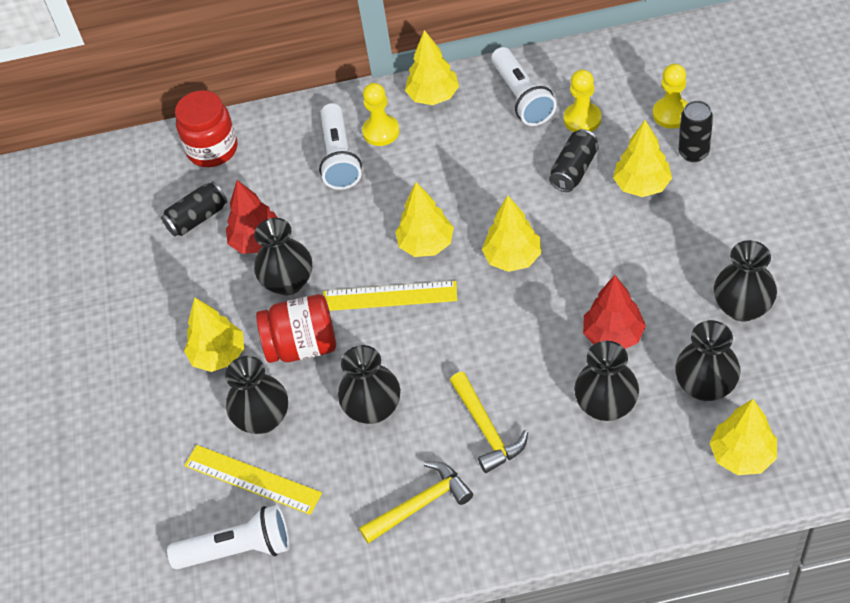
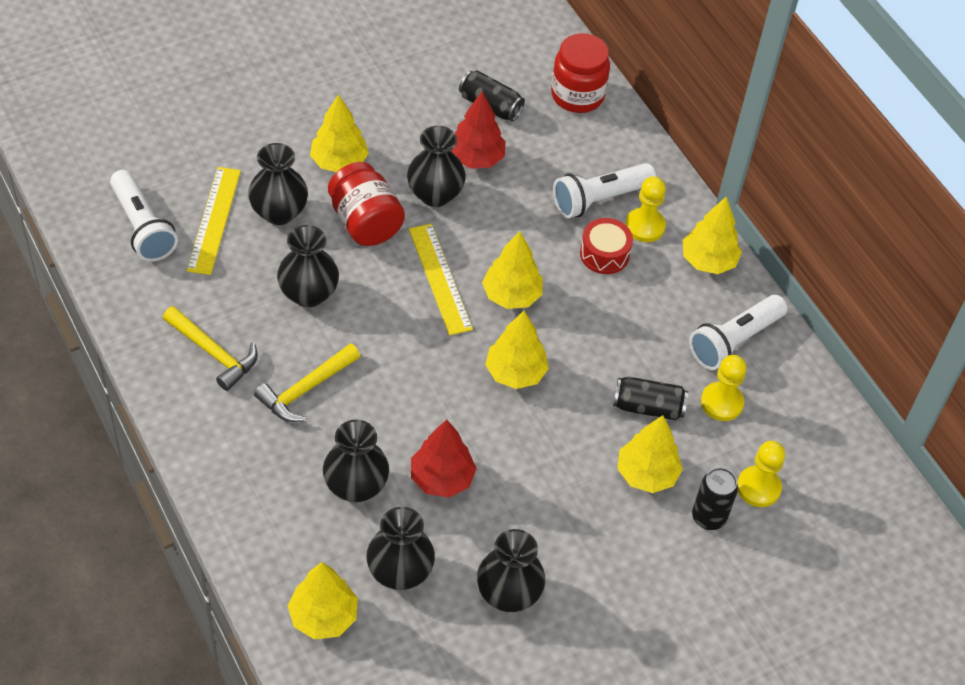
camera: 60 degrees right, 0 degrees up
(402, 166) = (604, 254): none -> red drum

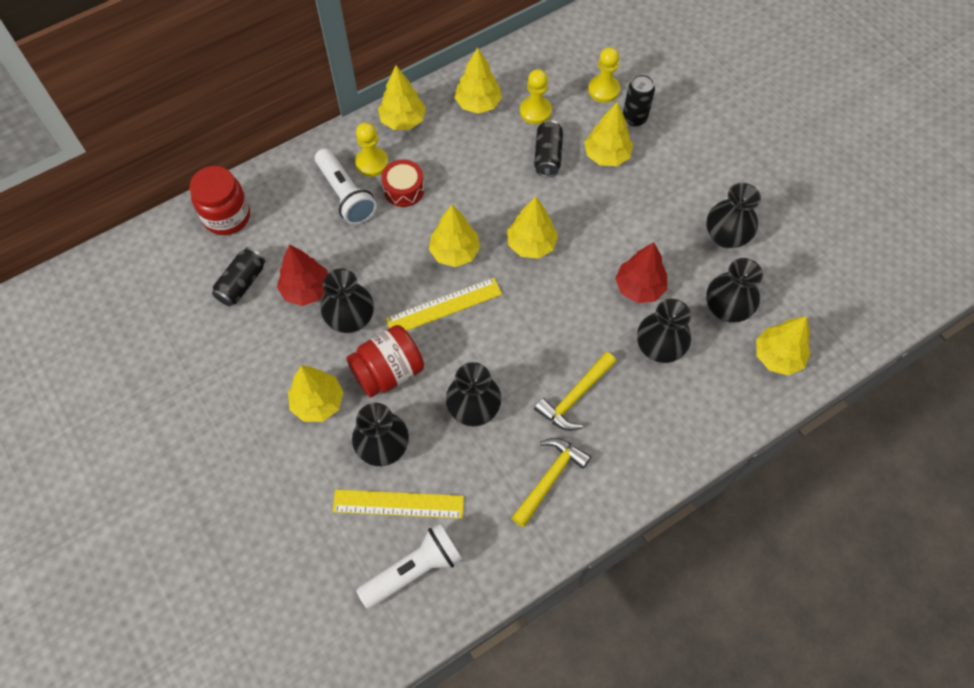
camera: 90 degrees left, 10 degrees up
(305, 390) = (575, 397): yellow hammer -> yellow hammer turned 90 degrees clockwise
(734, 341) = (478, 104): white flashlight -> yellow tree

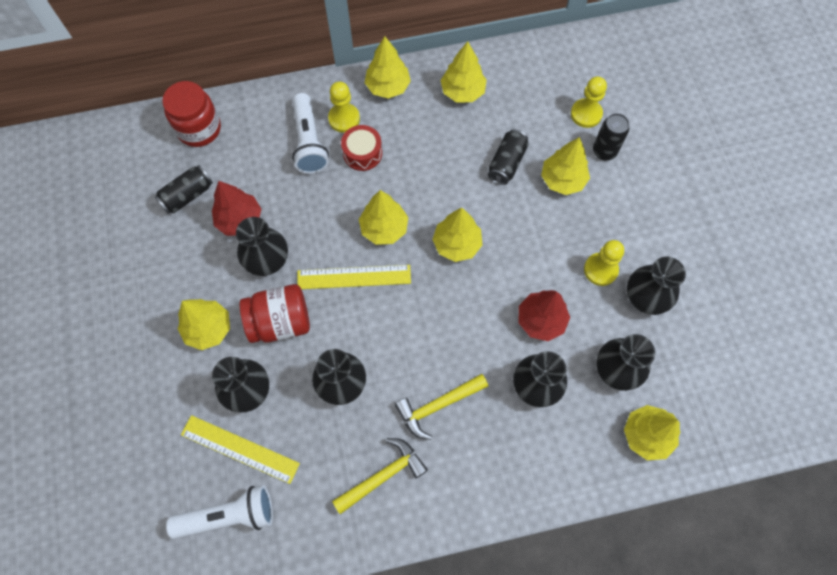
camera: 20 degrees right, 5 degrees up
(535, 111) = (513, 115): yellow pawn -> yellow pawn (600, 270)

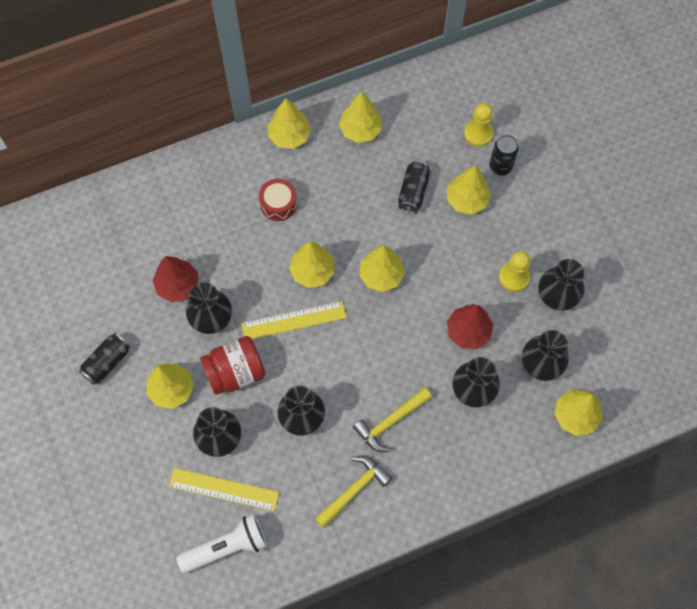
camera: 10 degrees left, 0 degrees up
(187, 195) = (123, 270): black can -> black can (107, 362)
(199, 129) = (120, 205): red jar -> none
(309, 142) = (226, 201): white flashlight -> none
(344, 119) = (254, 173): yellow pawn -> none

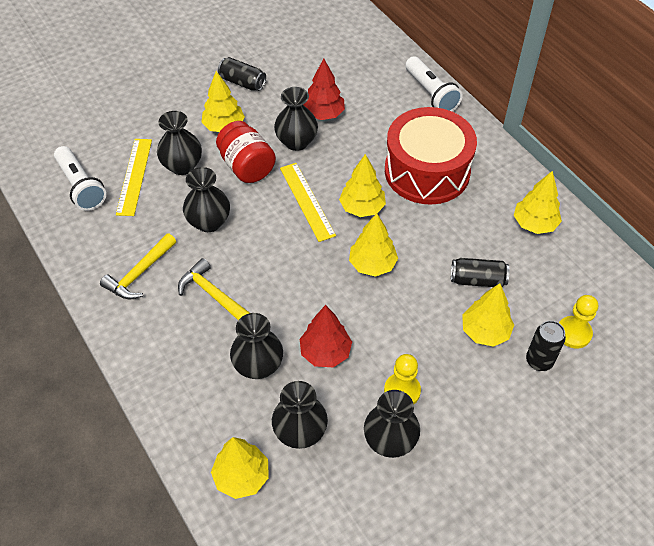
camera: 80 degrees right, 15 degrees down
(174, 176) = (431, 94): none -> white flashlight
(278, 204) = (427, 171): red drum -> red drum, size x2.30
(289, 136) = (504, 168): yellow tree -> none
(354, 489) = (139, 273): yellow hammer -> yellow hammer turned 90 degrees clockwise

